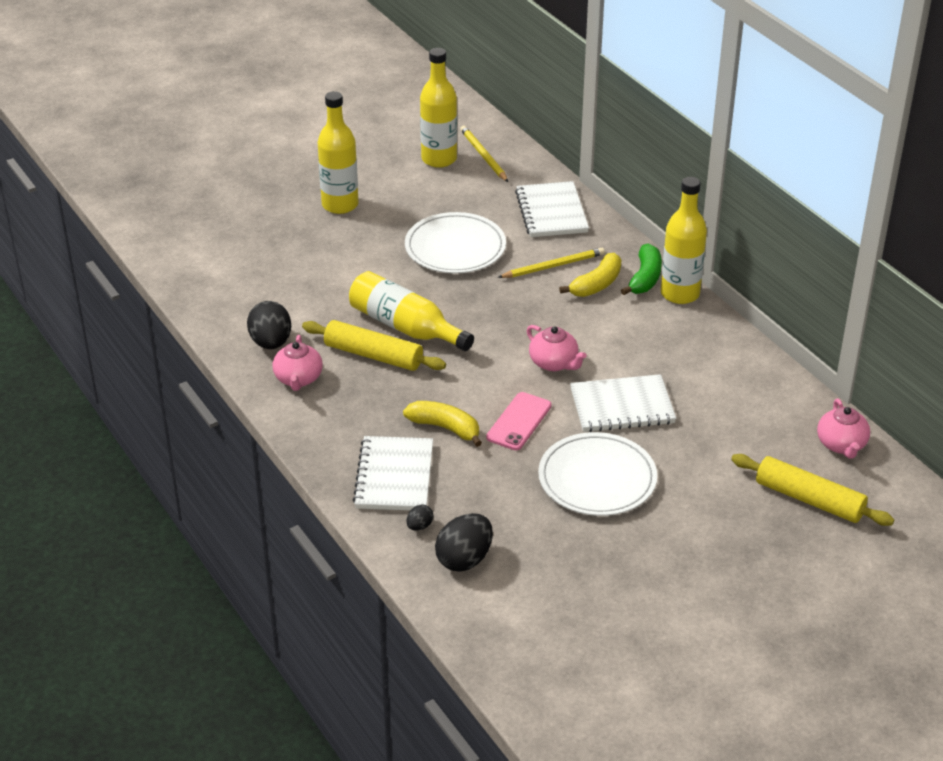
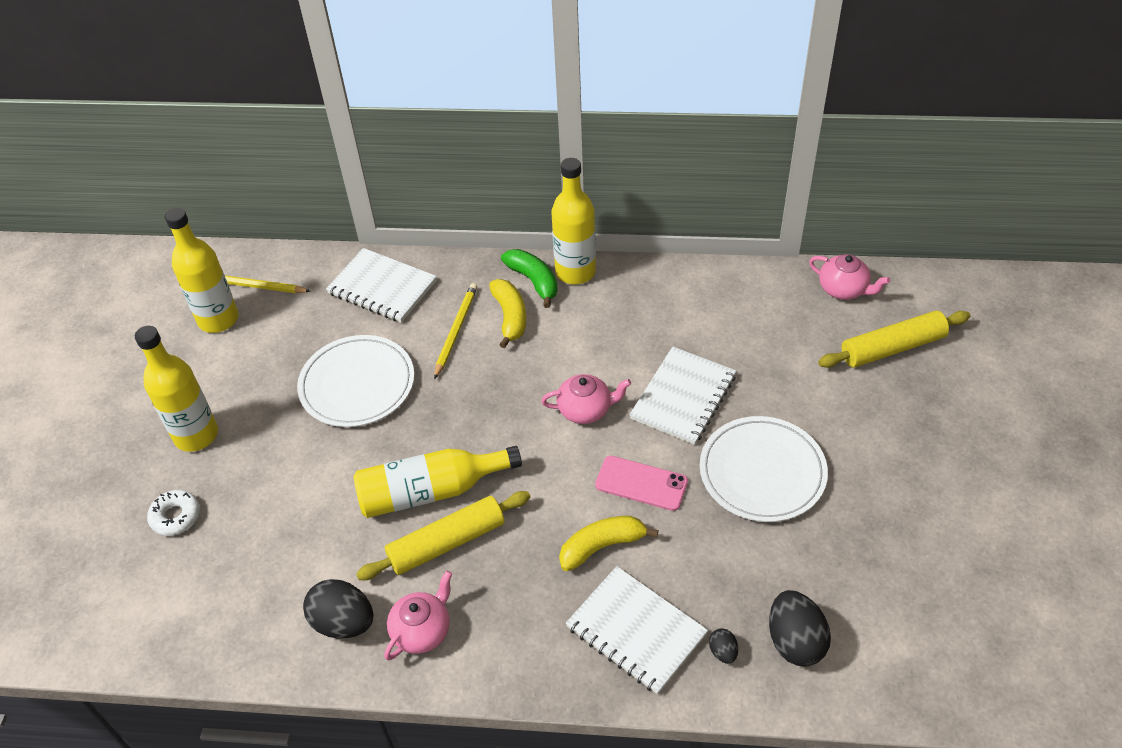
camera: 50 degrees left, 10 degrees up
(274, 232) = (176, 516): none -> white donut
(298, 379) = (422, 630): pink teapot -> pink teapot turned 90 degrees counterclockwise
(519, 421) = (641, 483): pink phone -> pink phone turned 45 degrees counterclockwise

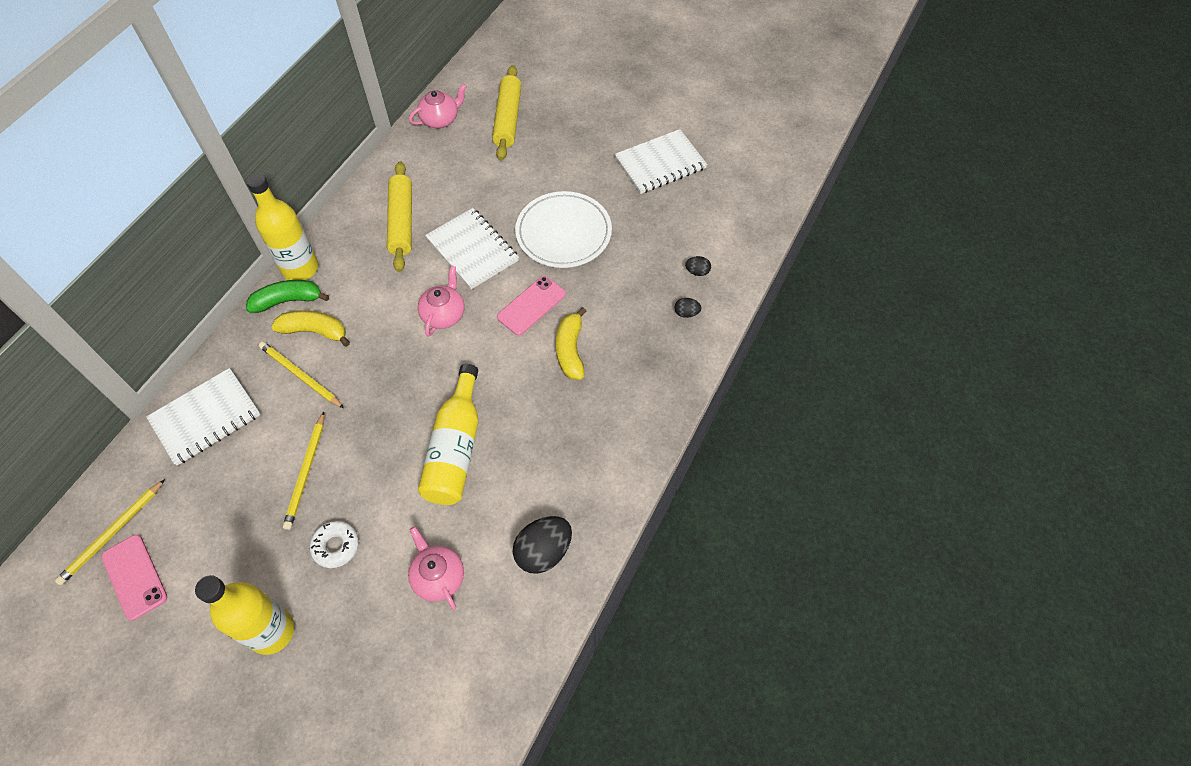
camera: 70 degrees left, 10 degrees up
(176, 516) = (357, 671): white donut -> white donut (336, 546)
(218, 319) = (134, 577): yellow bottle -> pink phone
(357, 384) = (306, 472): white plate -> yellow pencil
(422, 630) = (579, 495): pink teapot -> pink teapot (438, 577)
(447, 543) = (511, 452): yellow rolling pin -> yellow rolling pin (402, 222)
(636, 631) = (647, 356): white notebook -> white notebook (660, 163)
(795, 641) = (697, 272): black egg -> black egg, size x0.48

